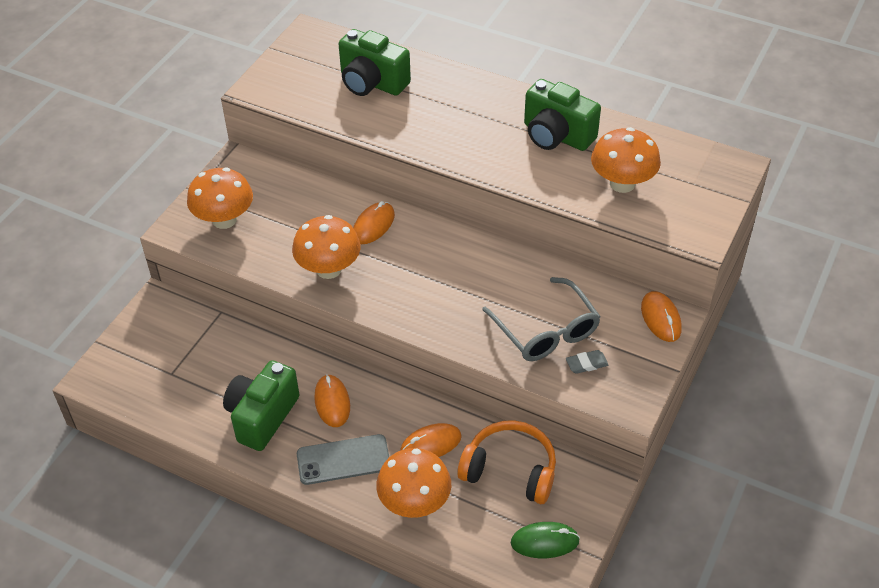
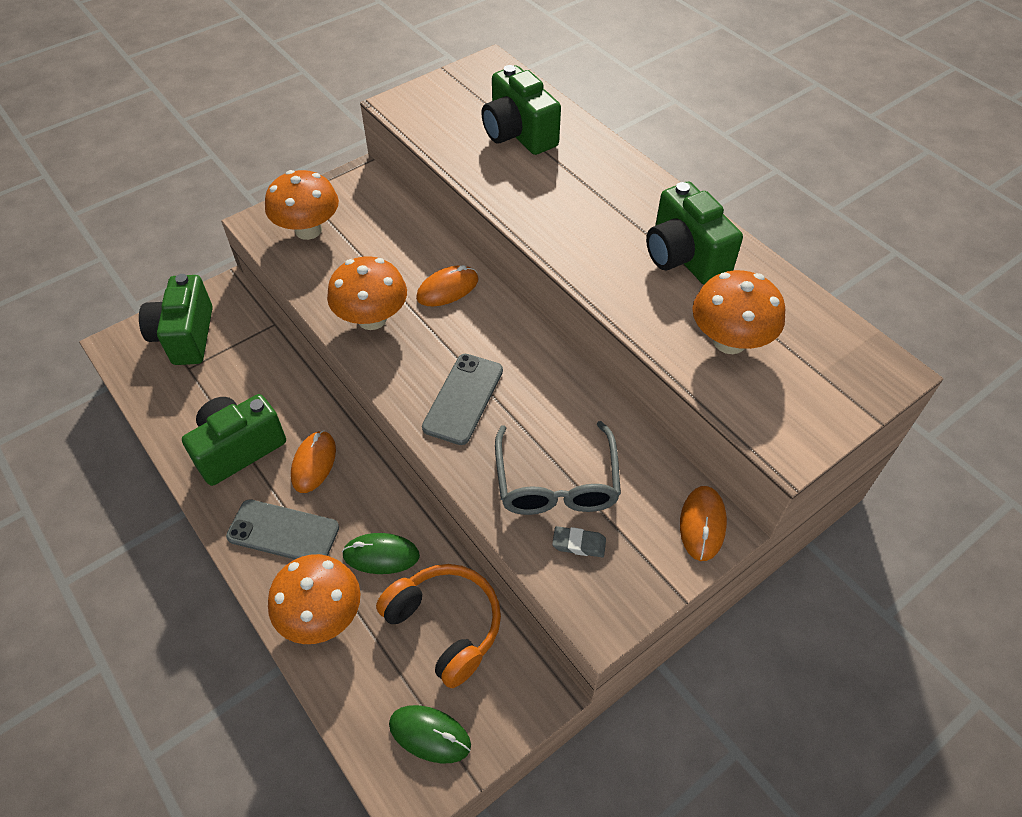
camera: 25 degrees right, 5 degrees up
(149, 350) = (185, 336): none -> green camera
(430, 444) = (381, 555): orange mouse -> green mouse
(441, 300) = (463, 399): none -> grey phone

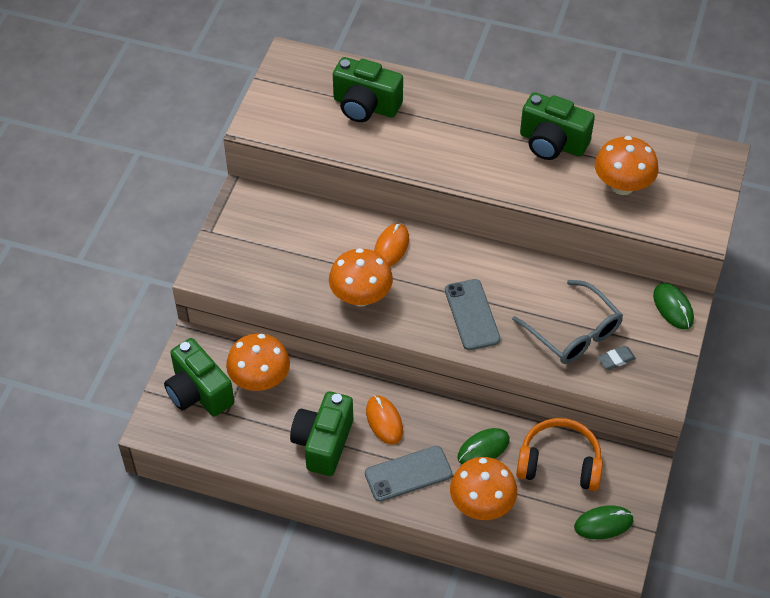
camera: 35 degrees left, 0 degrees up
(308, 230) = (248, 258): orange mushroom -> orange mushroom (260, 380)
(702, 524) = (673, 307): orange mouse -> green mouse

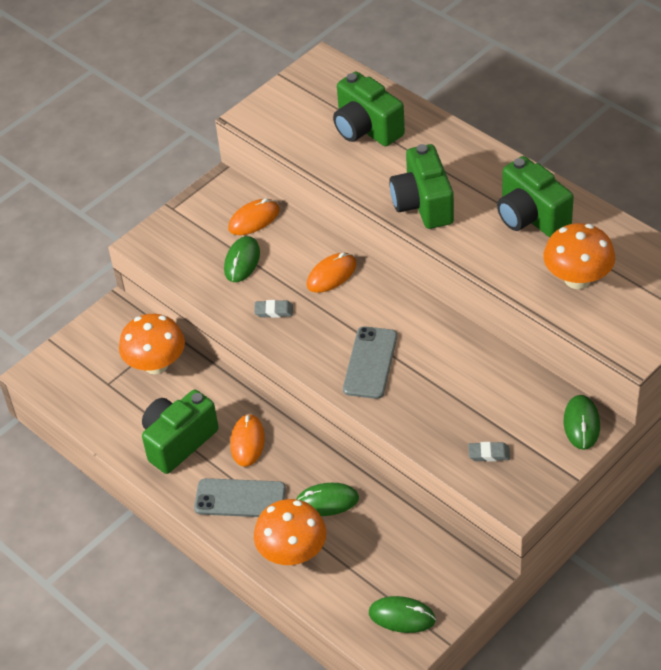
camera: 30 degrees right, 5 degrees down
(198, 392) = (94, 357): green camera -> green camera (423, 204)
(292, 218) = (254, 219): none -> orange mouse
(305, 260) = (242, 261): none -> green mouse
(361, 296) = (274, 311): orange mushroom -> grey eraser
(559, 463) = (393, 542): orange headphones -> none
(574, 333) = (462, 414): grey glasses -> none

